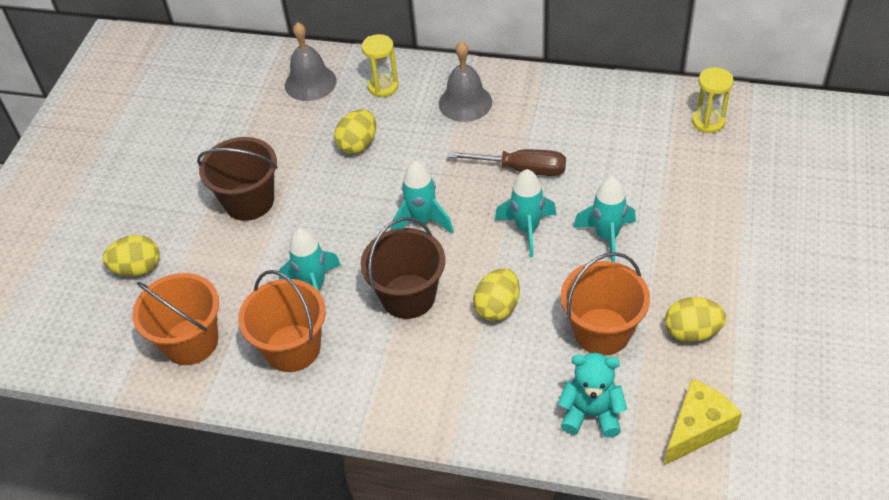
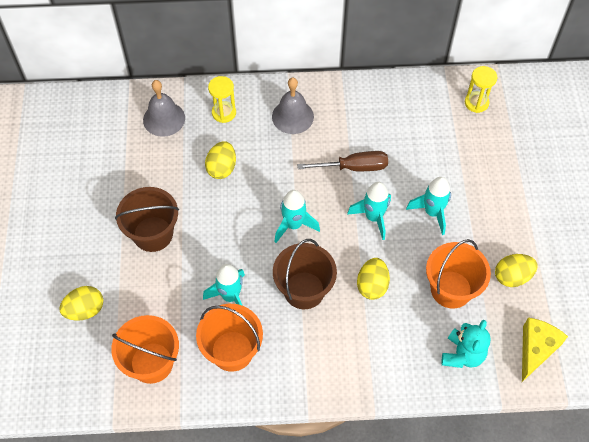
camera: 20 degrees left, 10 degrees up
(591, 413) = (462, 354): turquoise teddy bear -> turquoise teddy bear turned 120 degrees clockwise

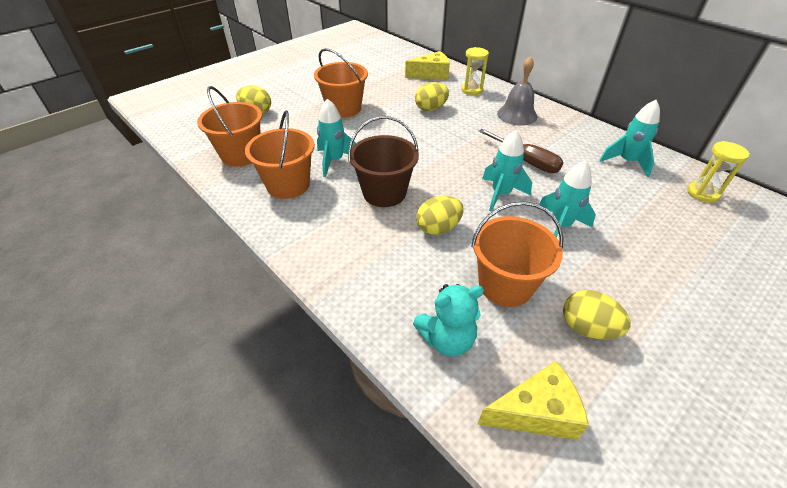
camera: 50 degrees right, 15 degrees down
(153, 234) = (344, 108): brown bucket -> orange bucket
(164, 119) = (431, 74): grey bell -> yellow cheese
(293, 225) = (433, 159): turquoise rocket -> turquoise rocket (626, 162)

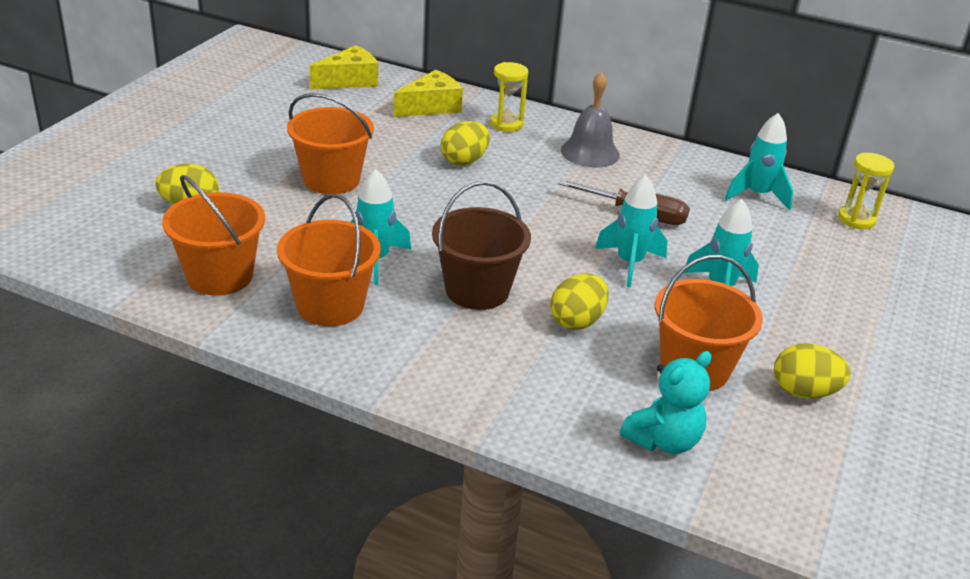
camera: 25 degrees left, 10 degrees down
(535, 412) = (794, 484): yellow cheese -> yellow cheese (349, 81)

